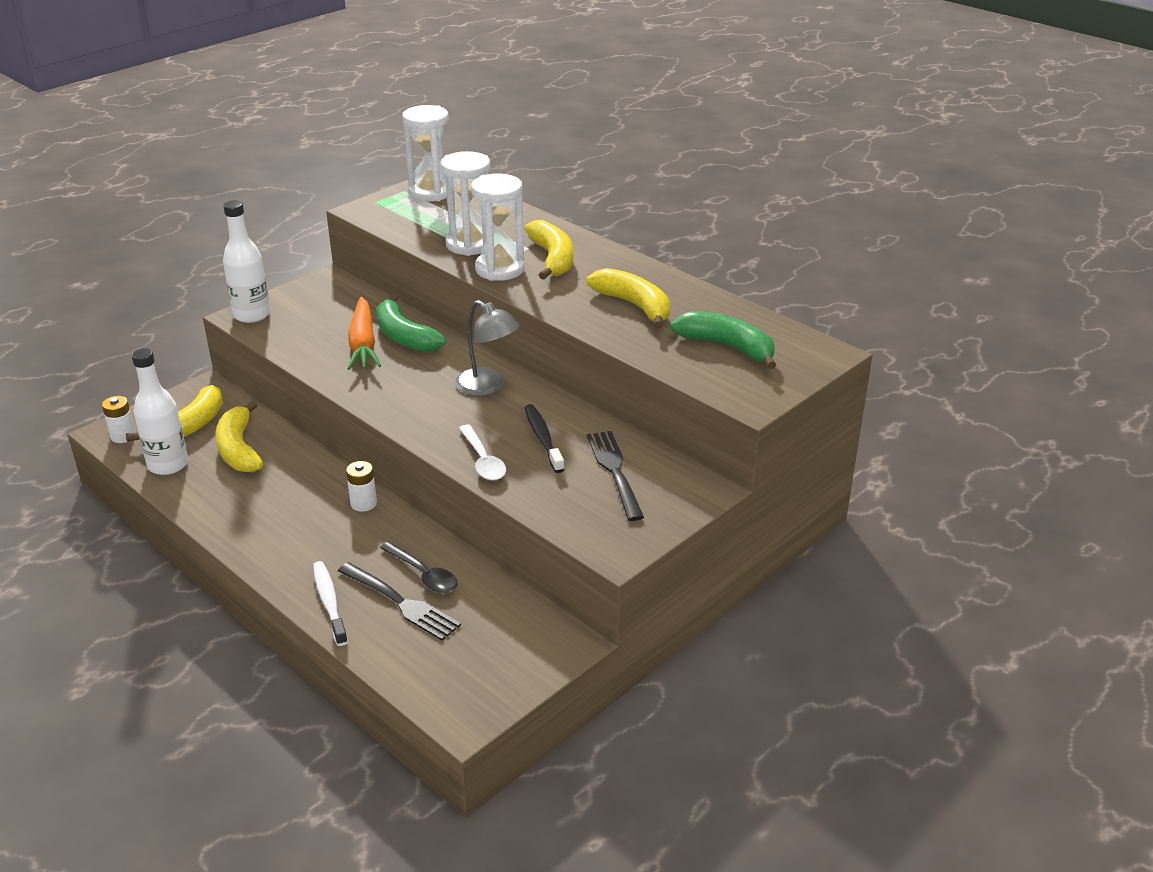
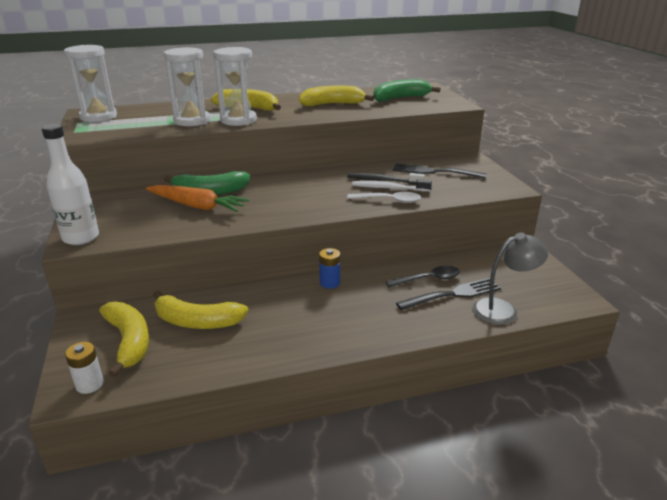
camera: 60 degrees left, 5 degrees down
(168, 465) = (172, 365): white bottle -> none
(329, 603) = (433, 323): white toothbrush -> white toothbrush (389, 188)
(363, 503) = (329, 283): white battery -> blue battery
(488, 387) = (308, 182): grey lamp -> grey lamp (503, 309)

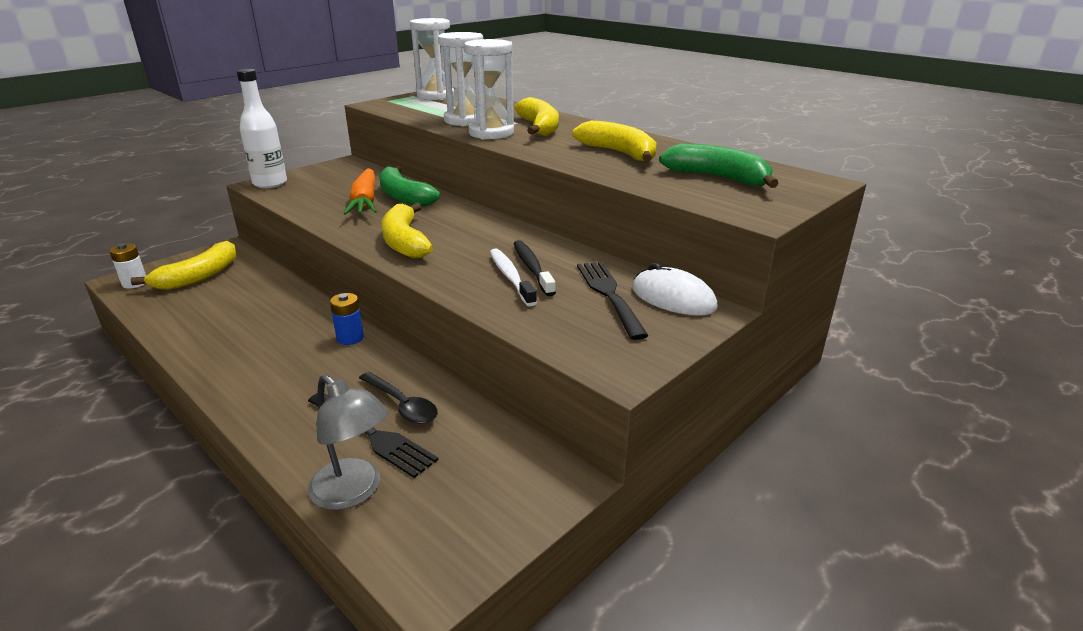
camera: 60 degrees right, 0 degrees up
(197, 321) = (240, 293): yellow banana -> yellow banana (405, 242)
(389, 200) = (469, 286): white spoon -> none
(450, 161) = (673, 298): none -> white mouse

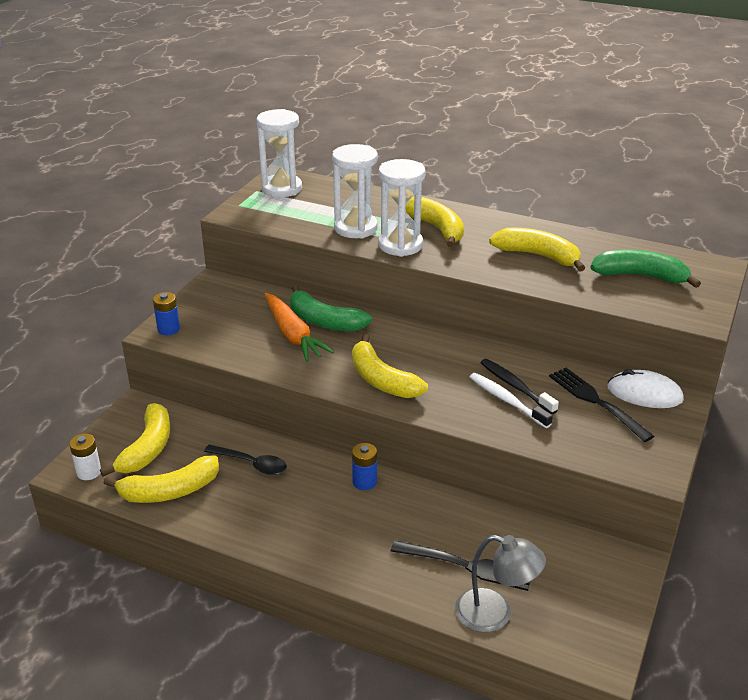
camera: 20 degrees left, 5 degrees up
(178, 309) = (170, 491): none -> yellow banana
(270, 183) = (168, 329): white bottle -> blue battery
(402, 405) = (466, 534): black spoon -> black spoon (251, 464)

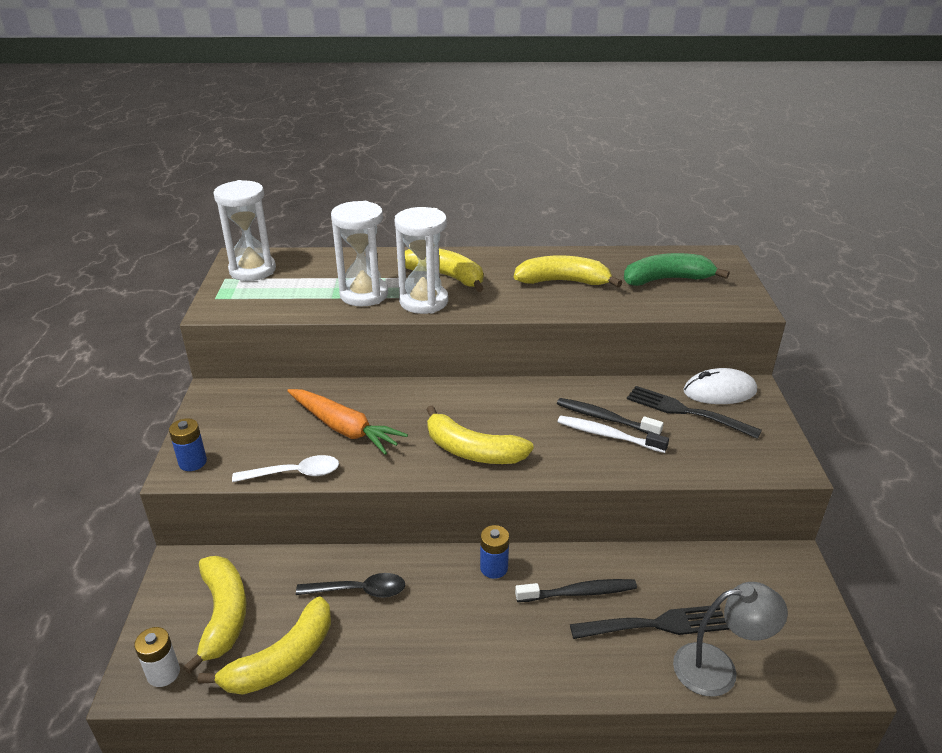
camera: 25 degrees left, 0 degrees up
(234, 358) = (294, 473): none -> white spoon
(324, 321) = (368, 403): green banana -> none
(420, 522) = (579, 593): none -> black toothbrush

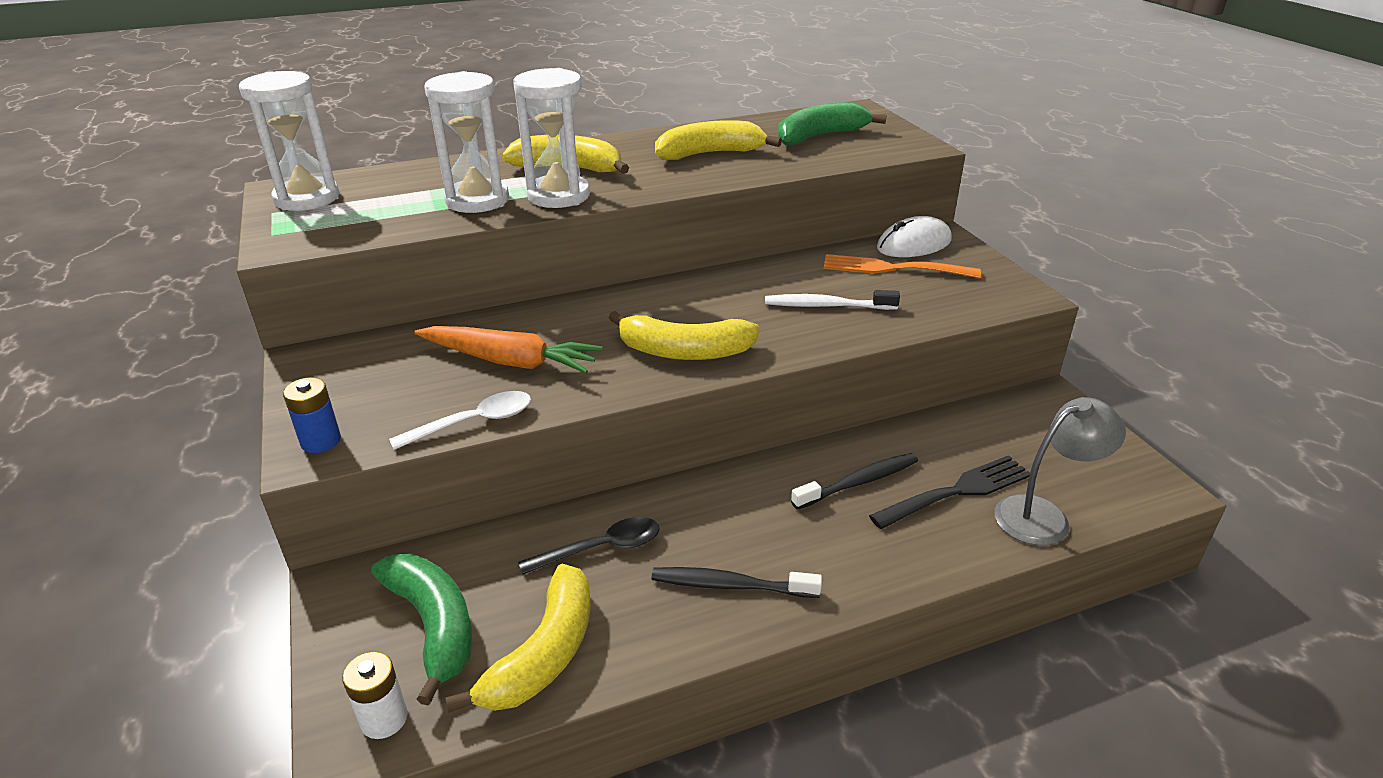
camera: 20 degrees left, 0 degrees up
(223, 615) = (433, 625): yellow banana -> green banana
(494, 568) = (750, 482): blue battery -> none
(605, 418) = (813, 291): black toothbrush -> black toothbrush (731, 585)
(687, 412) = (894, 268): black fork -> orange fork

